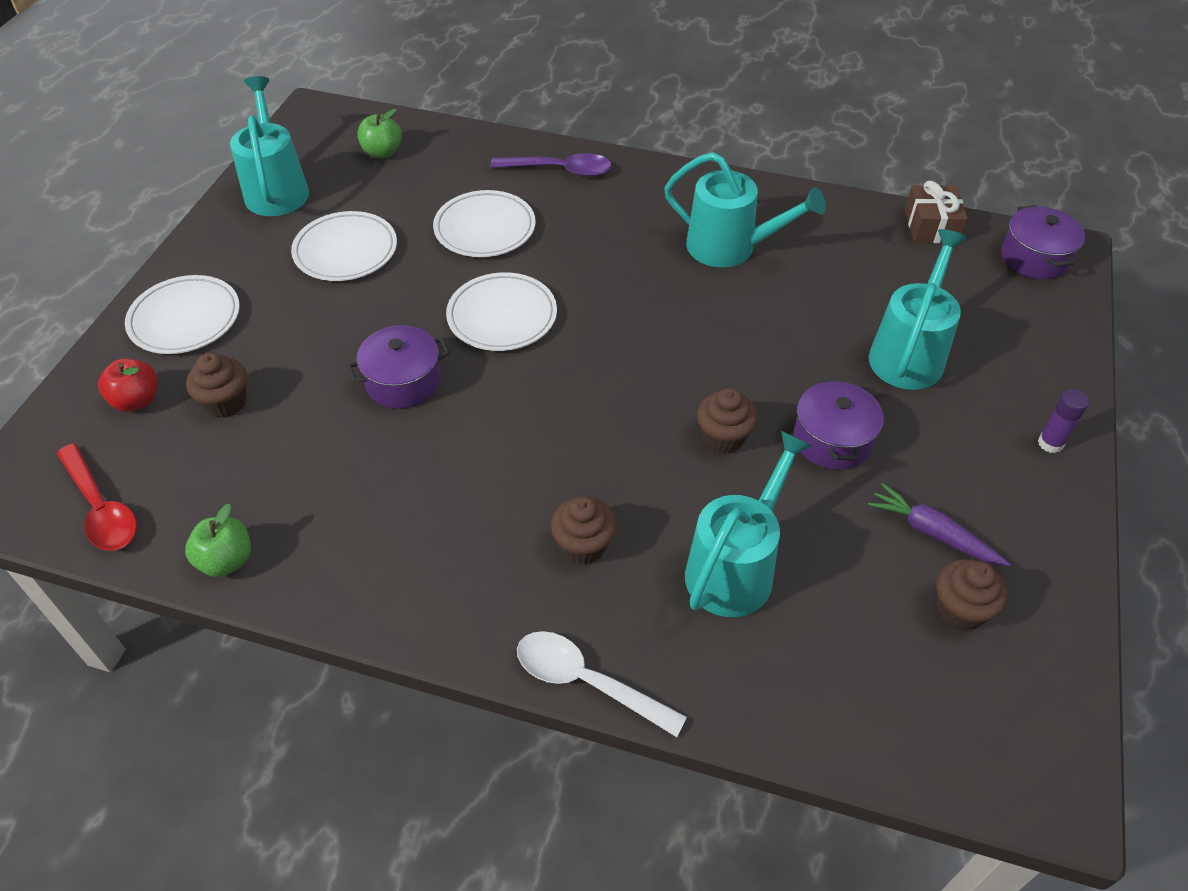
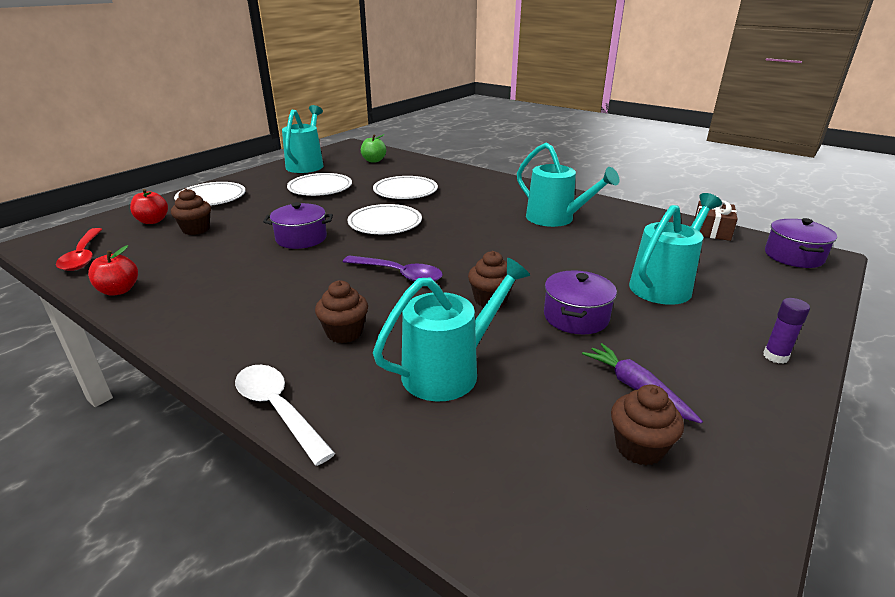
camera: 20 degrees right, 20 degrees down
(226, 560) = (119, 290): green apple -> red apple
(560, 170) = (468, 178): purple spoon -> purple spoon (399, 274)

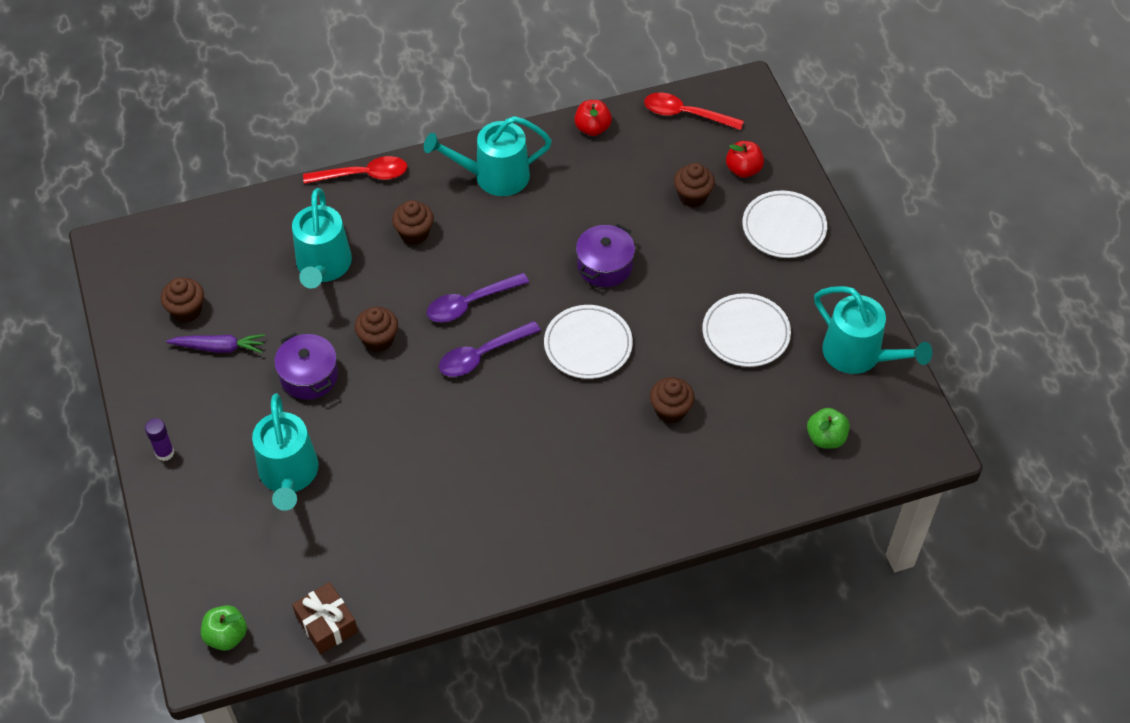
camera: 125 degrees right, 25 degrees up
(277, 409) = (364, 175): white spoon -> red spoon
(405, 191) = (670, 410): white plate -> brown cupcake
(443, 253) = (482, 355): none -> purple spoon
(556, 219) = (474, 502): turquoise watering can -> turquoise watering can (493, 176)
(793, 256) = (226, 636): purple pot -> green apple

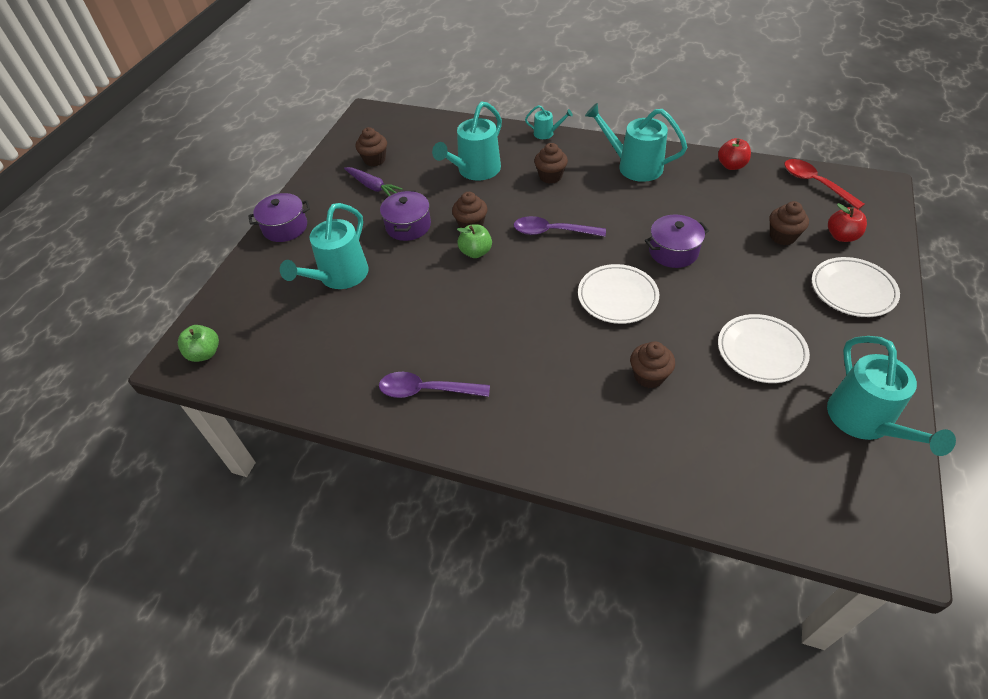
camera: 40 degrees right, 5 degrees down
(165, 453) = (285, 227): purple glue stick -> purple pot
(327, 624) = (268, 384): brown gift -> none
(364, 175) = (547, 133): red spoon -> turquoise watering can
(482, 355) = (532, 267): purple spoon -> purple spoon (426, 390)
(826, 438) = (782, 475): green apple -> green apple (476, 252)

